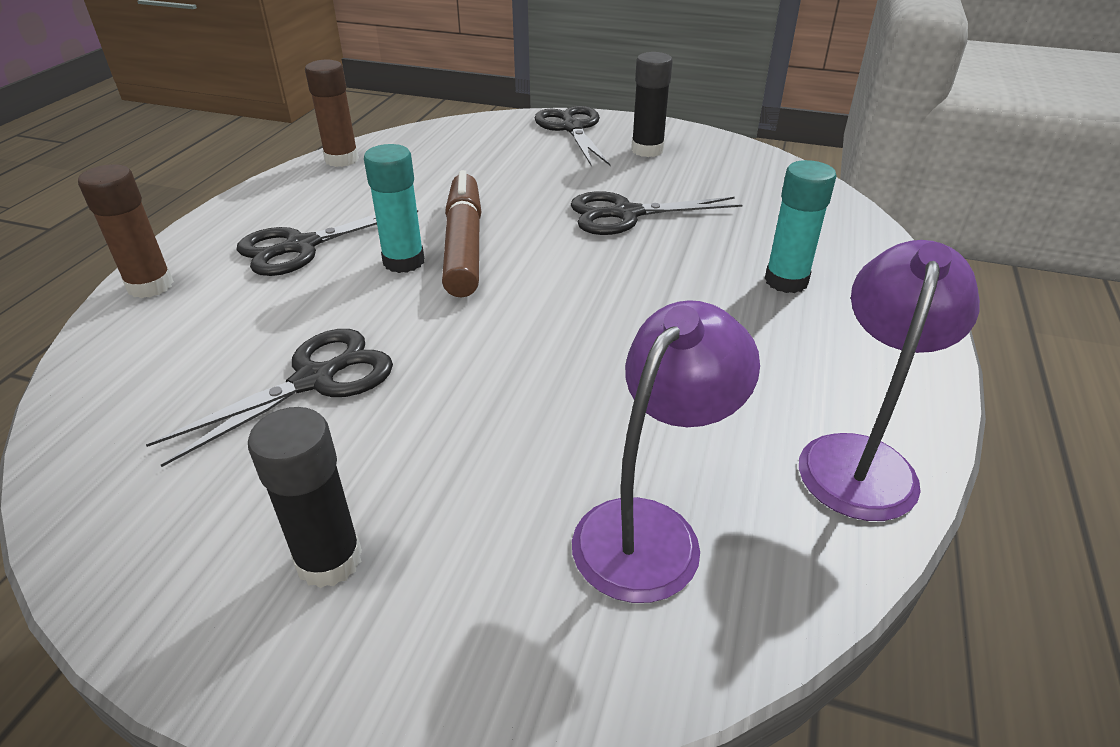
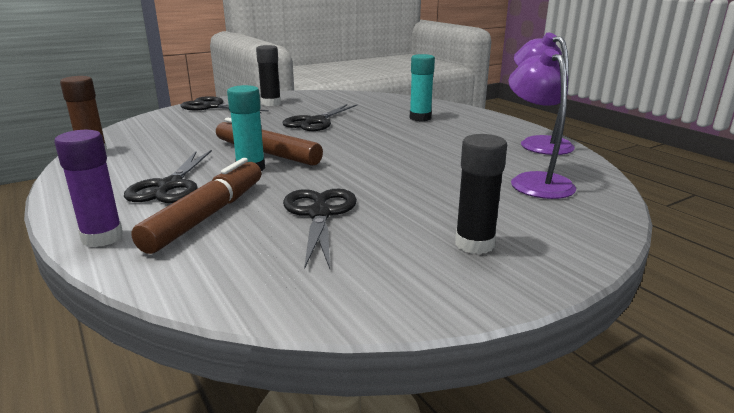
camera: 50 degrees left, 15 degrees down
(150, 286) = (102, 237): brown glue stick -> purple glue stick
(246, 310) = (207, 215): none -> brown marker

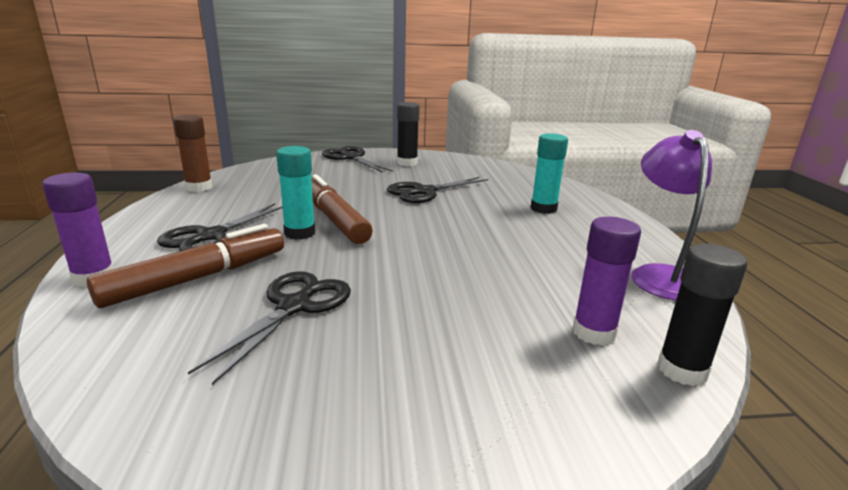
camera: 25 degrees right, 0 degrees up
(474, 244) = (407, 405): black glue stick -> black glue stick (682, 370)
(535, 181) = (594, 332): purple lamp -> purple glue stick

